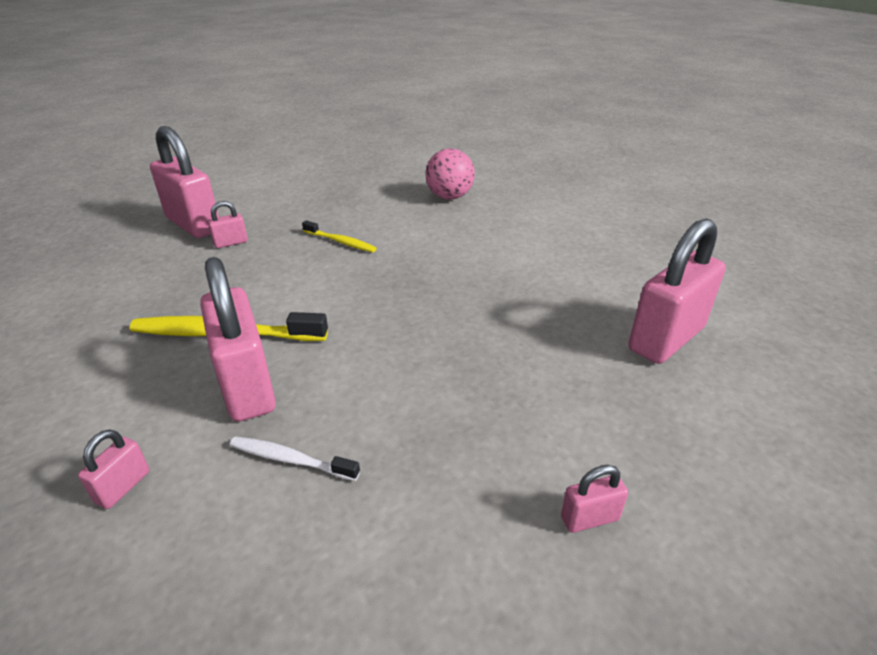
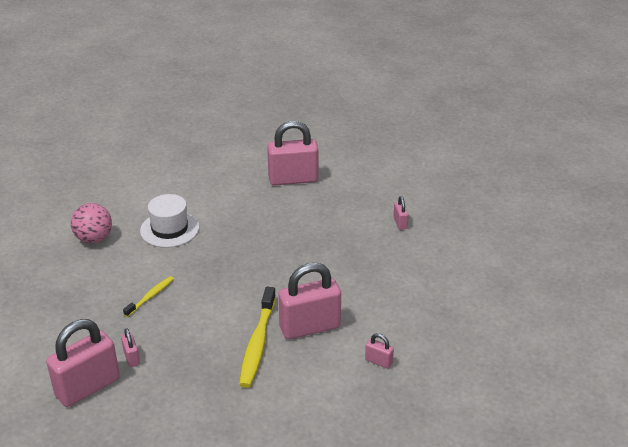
camera: 85 degrees left, 0 degrees up
(291, 460) = (365, 306): white toothbrush -> none
(481, 239) = (169, 229): none -> white hat
(666, 339) = (293, 179): pink padlock -> pink padlock turned 60 degrees counterclockwise

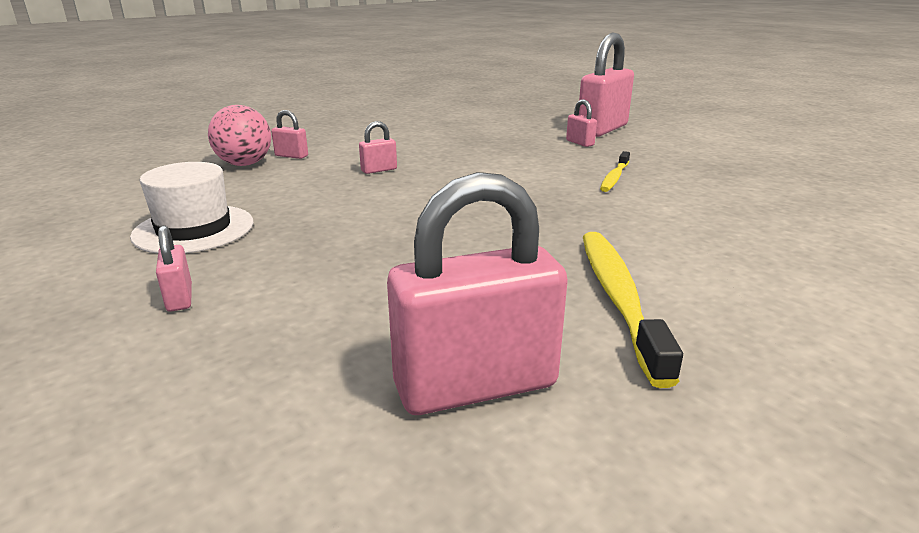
camera: 170 degrees right, 10 degrees down
(94, 239) = (799, 223): pink ball -> pink ball (245, 164)
(169, 229) = (686, 246): white hat -> white hat (194, 229)
(258, 343) = (442, 157): yellow toothbrush -> yellow toothbrush (618, 298)
(310, 327) = (379, 170): pink padlock -> pink padlock, size x0.44

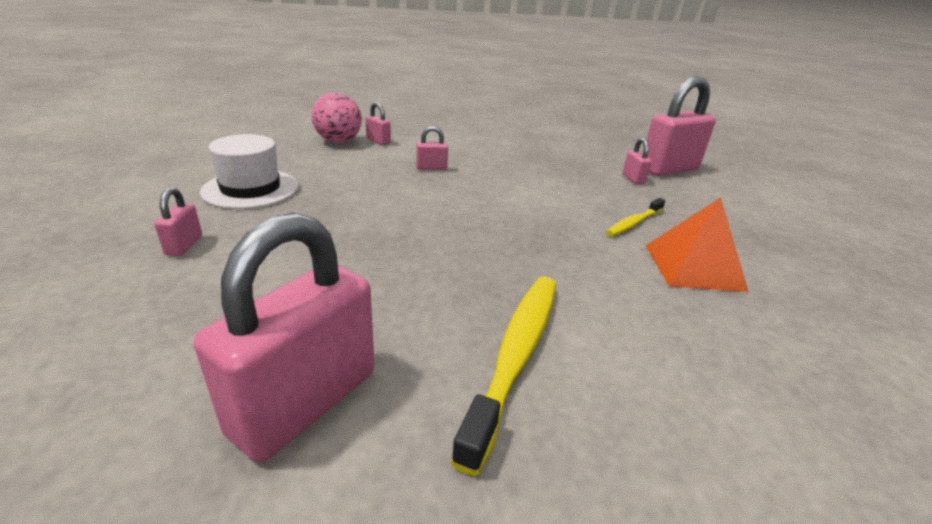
camera: 20 degrees right, 5 degrees up
(475, 385) = (305, 402): pink padlock -> pink padlock turned 60 degrees counterclockwise
(692, 200) = (693, 266): none -> orange pyramid

